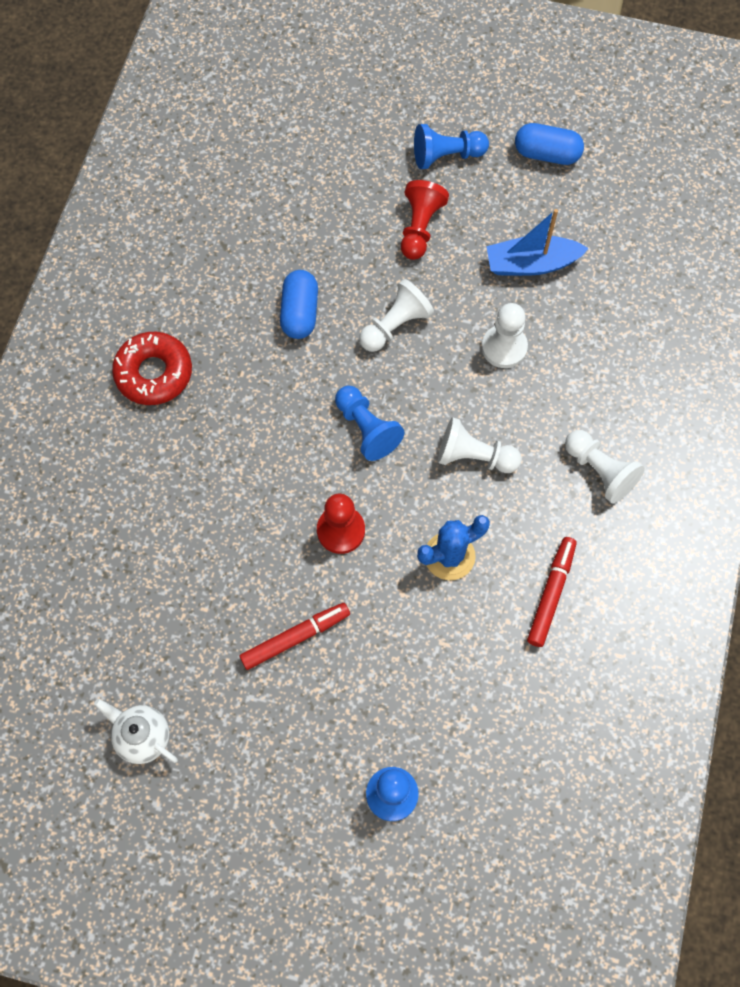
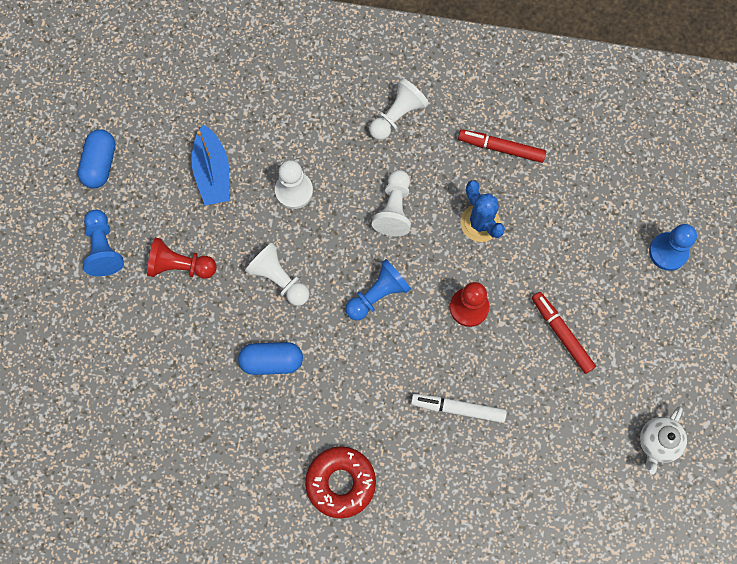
camera: 95 degrees left, 5 degrees up
(219, 505) = (458, 408): none -> white marker

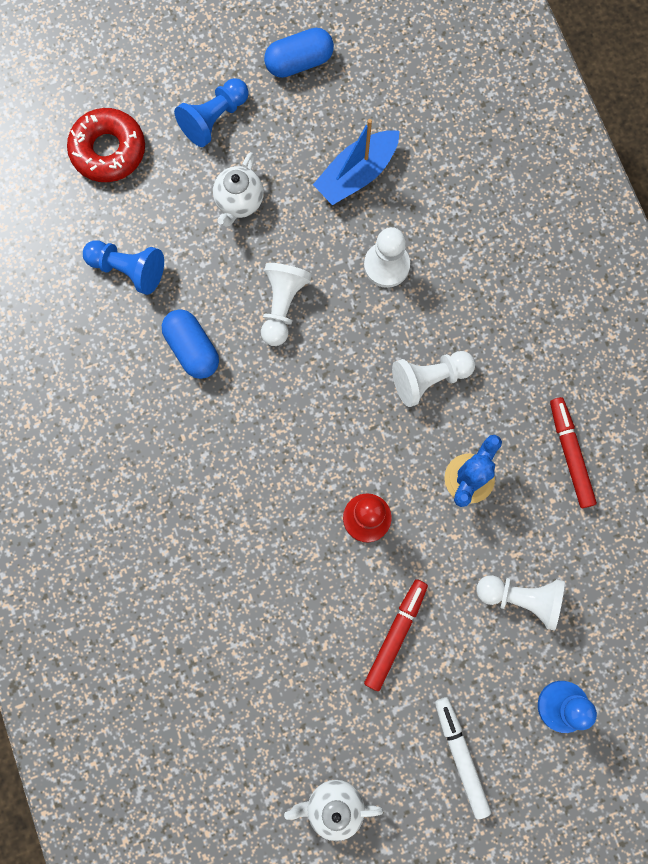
camera: 60 degrees right, 5 degrees up
(180, 266) = (239, 202): red pawn -> white teapot
(341, 482) = (106, 489): red donut -> red donut (108, 150)
(378, 295) = (324, 415): blue pawn -> blue pawn (128, 269)
(397, 116) = (537, 323): white pawn -> white pawn (521, 598)
(458, 408) = (250, 566): white marker -> white marker (460, 756)

